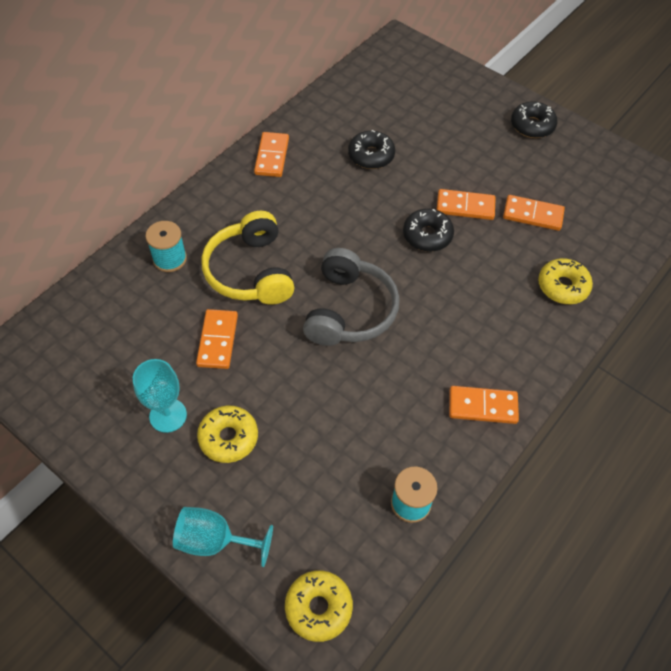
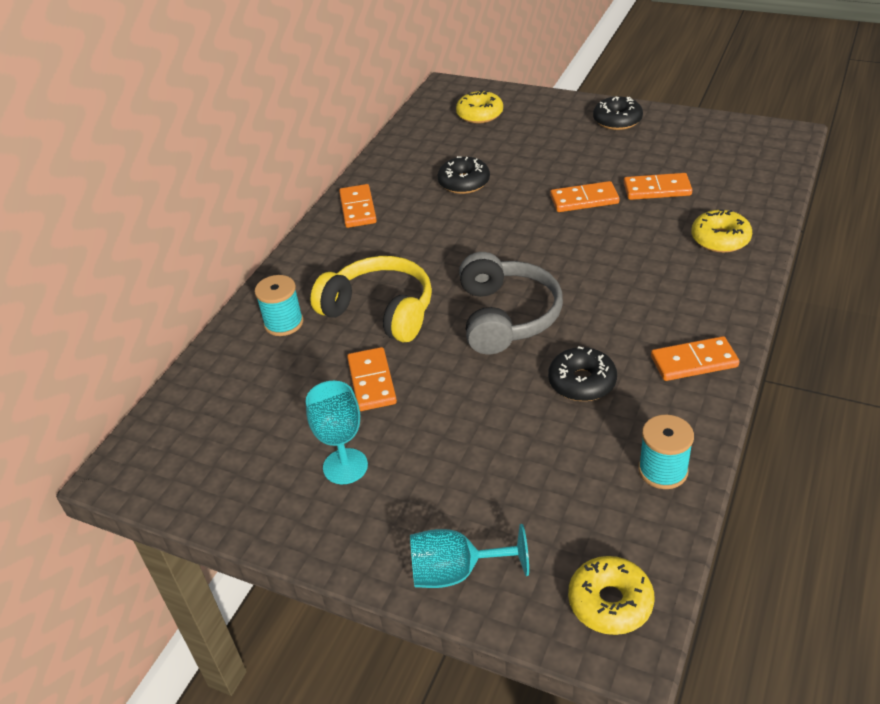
camera: 10 degrees left, 15 degrees down
(228, 438) = (426, 468): yellow donut -> yellow donut (479, 114)
(250, 271) = (380, 311): yellow headphones -> yellow headphones turned 150 degrees clockwise
(427, 235) = (557, 233): black donut -> black donut (582, 382)

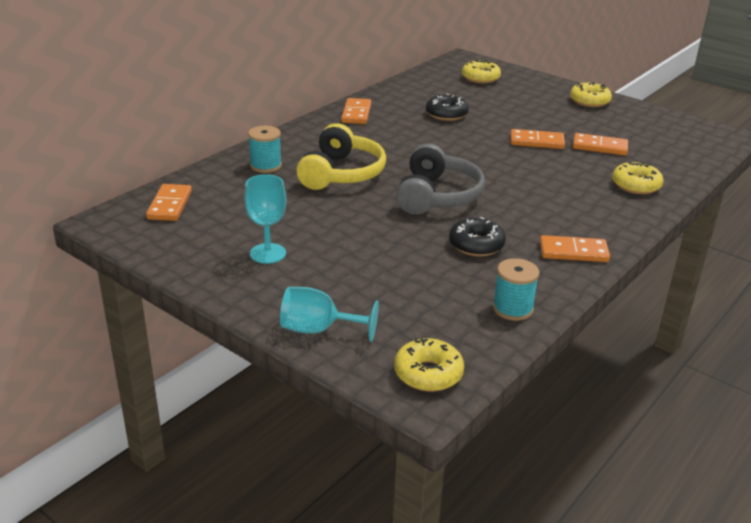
camera: 10 degrees right, 10 degrees down
(371, 381) = (313, 211): orange domino -> orange domino (169, 205)
(380, 311) = (342, 173): yellow headphones -> yellow headphones turned 60 degrees clockwise
(617, 120) = (589, 101): black donut -> yellow donut

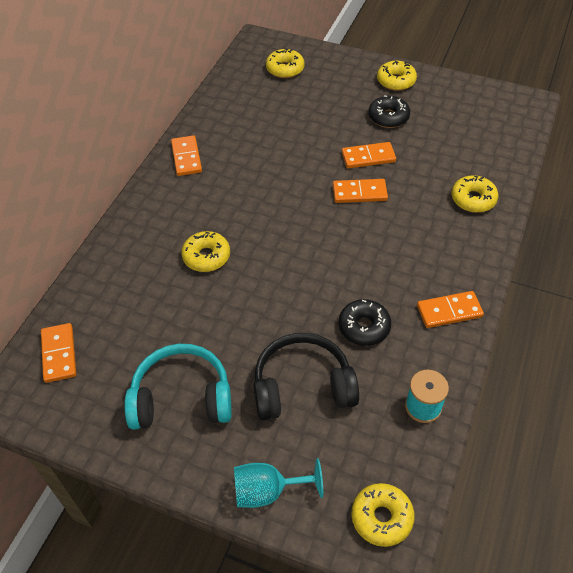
camera: 15 degrees left, 20 degrees up
(265, 166) = (129, 265): turquoise spool -> none
(268, 253) = (182, 398): turquoise goblet -> turquoise headphones
(342, 173) = (206, 256): yellow headphones -> yellow donut
(392, 270) = (302, 386): none -> black headphones
(437, 196) = (306, 265): grey headphones -> none
(446, 114) = (272, 136): black donut -> black donut (388, 117)
(599, 147) = (425, 150): orange domino -> orange domino (359, 193)

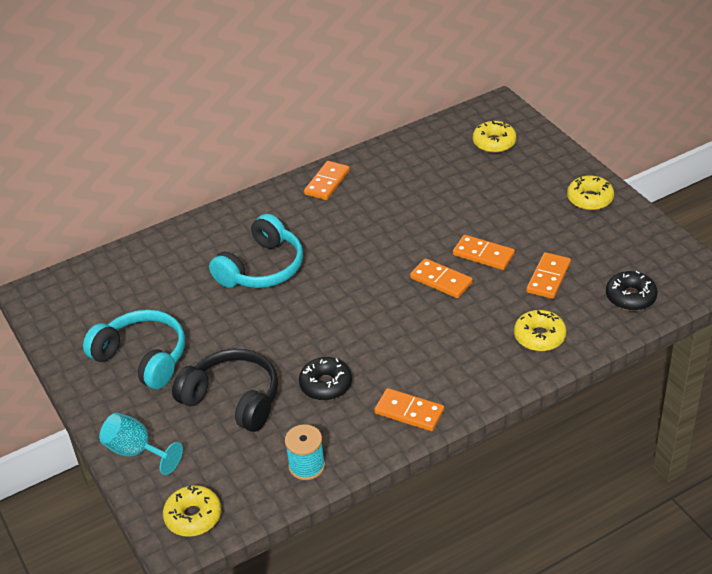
camera: 40 degrees right, 10 degrees down
(59, 354) = (93, 283): orange domino -> orange domino (548, 278)
(206, 256) = (262, 268): yellow donut -> turquoise headphones
(388, 117) = (543, 228): black donut -> black donut (630, 297)

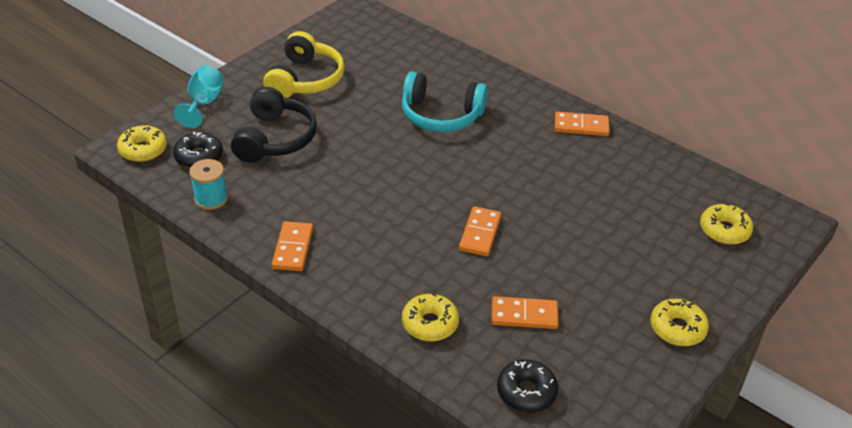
camera: 65 degrees right, 0 degrees up
(143, 358) = (305, 80): turquoise headphones -> yellow headphones
(326, 385) = (309, 188): black donut -> black donut (199, 157)
(483, 254) = (535, 257): orange domino -> none

